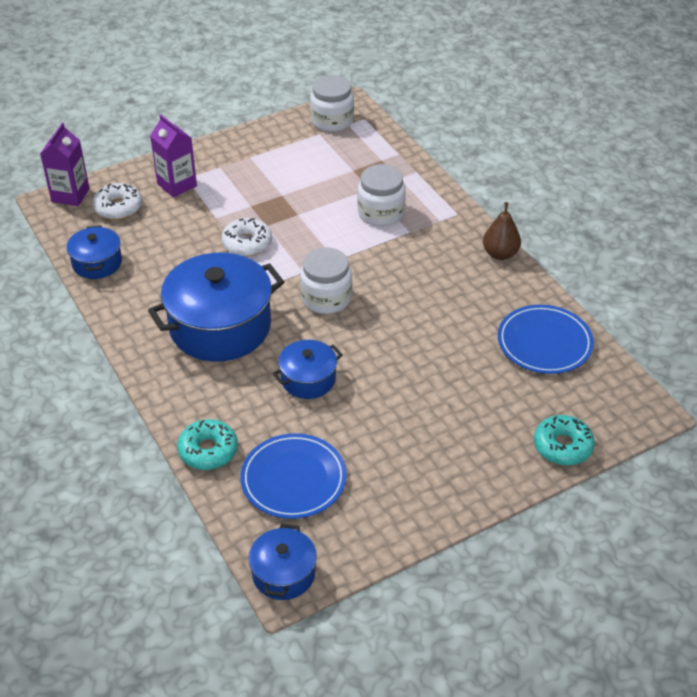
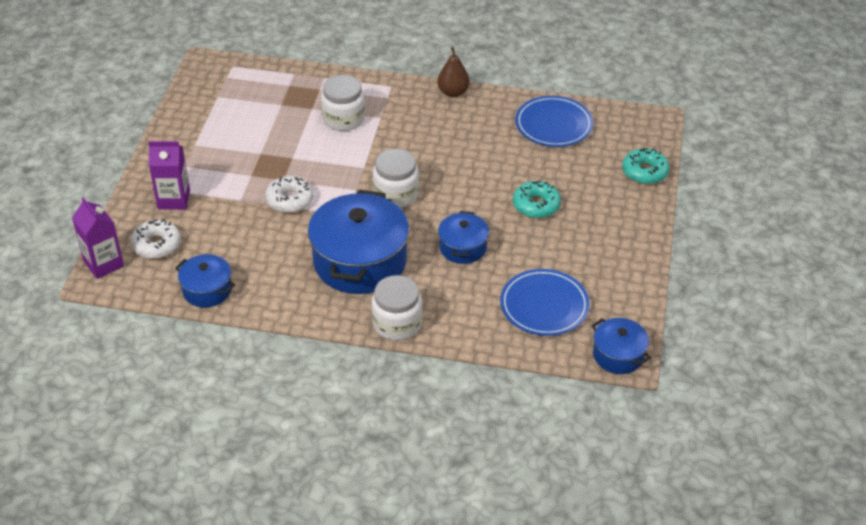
camera: 50 degrees left, 0 degrees up
(208, 450) = (473, 333): turquoise donut -> turquoise donut (536, 205)
(332, 121) = (212, 82): white jar -> white jar (397, 323)

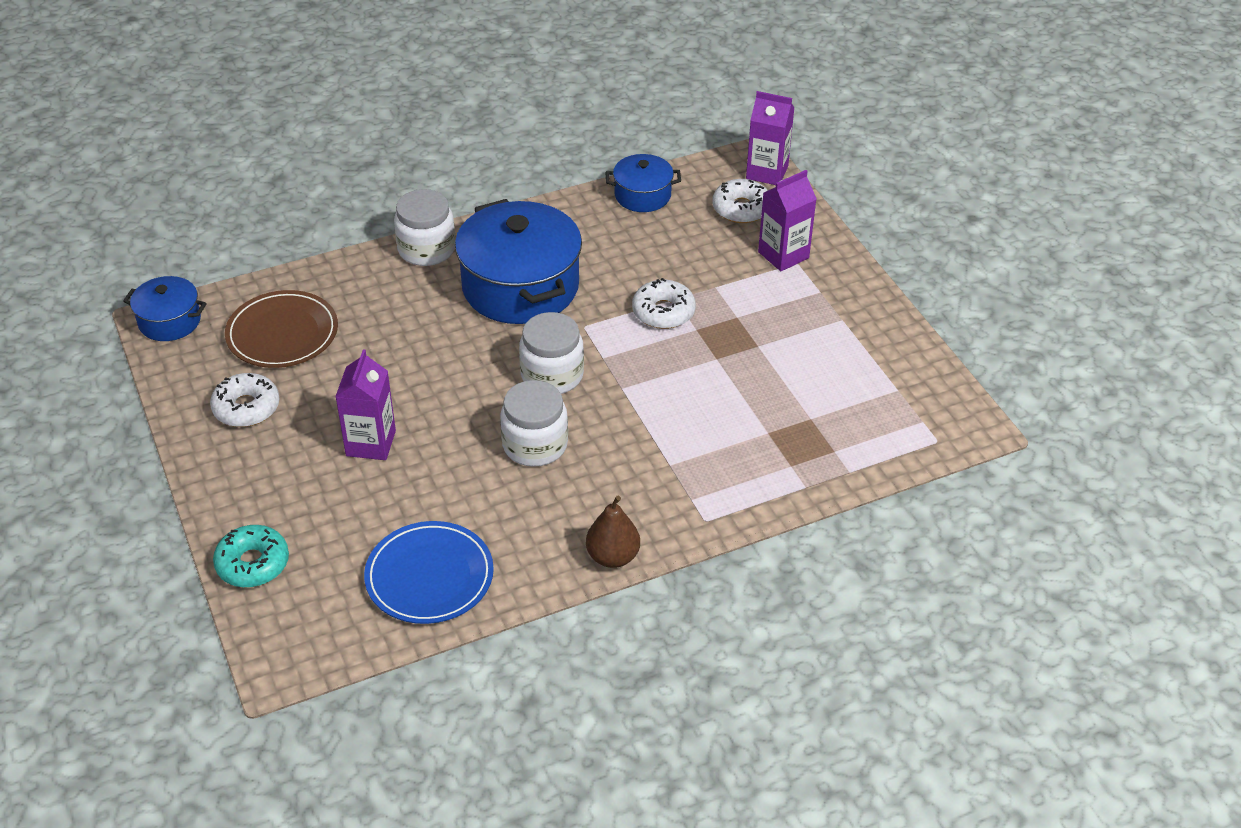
camera: 145 degrees right, 0 degrees up
(343, 119) = (714, 439): white jar -> white jar (535, 445)
(463, 247) = (420, 352): blue pot -> none
(536, 205) = (371, 443): turquoise donut -> purple carton
(544, 305) = (282, 333): blue plate -> brown plate
(599, 263) = (246, 408): none -> white donut

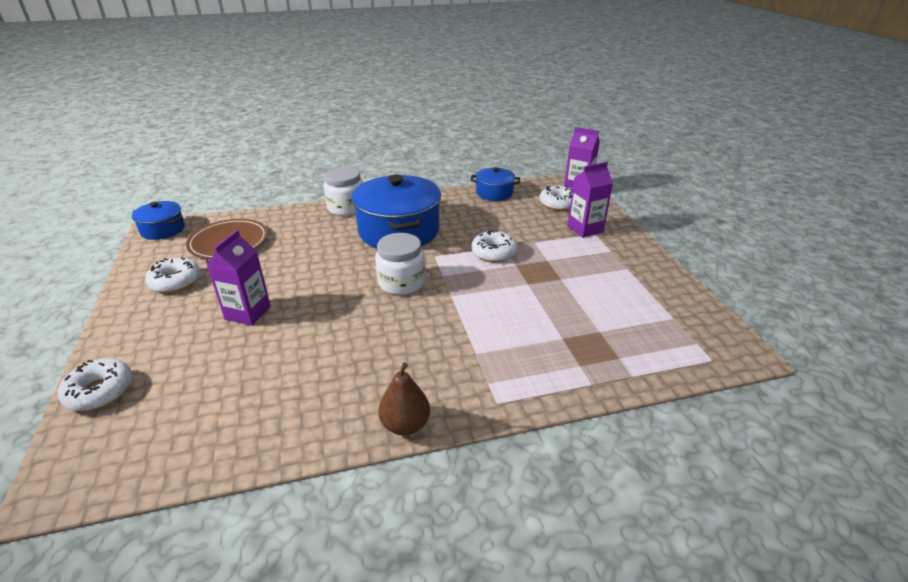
camera: 10 degrees right, 10 degrees down
(253, 563) = (100, 391): turquoise donut -> white donut
(429, 576) = (237, 421): blue plate -> none
(535, 445) = (371, 327): white jar -> none

